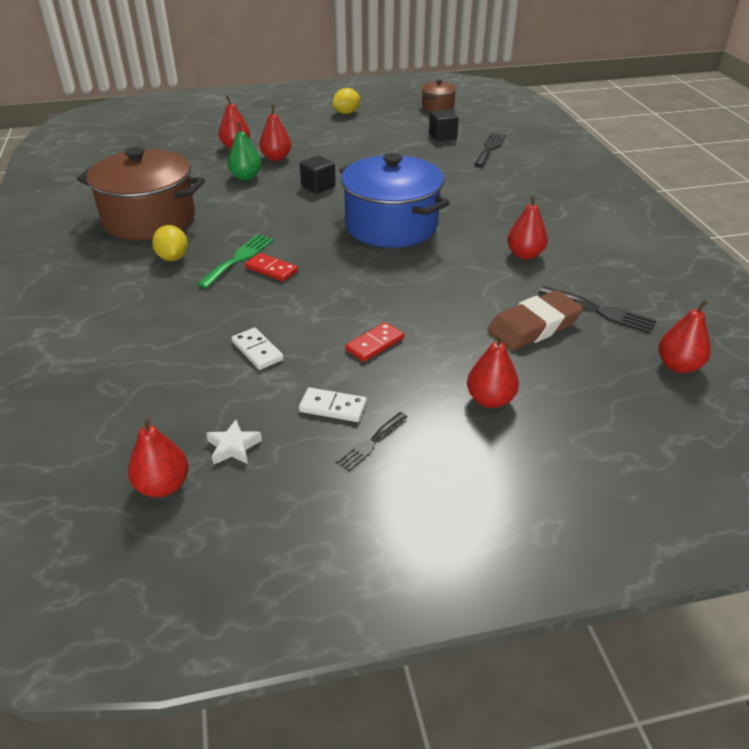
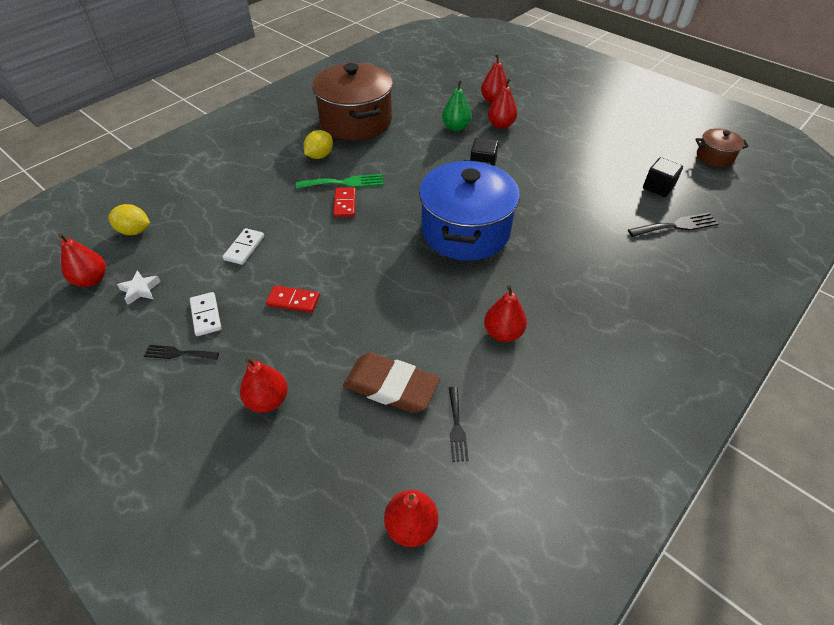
camera: 55 degrees right, 10 degrees up
(346, 113) = (623, 118): yellow lemon -> yellow lemon (135, 231)
(601, 311) = (456, 427): black fork -> black fork, size x0.65

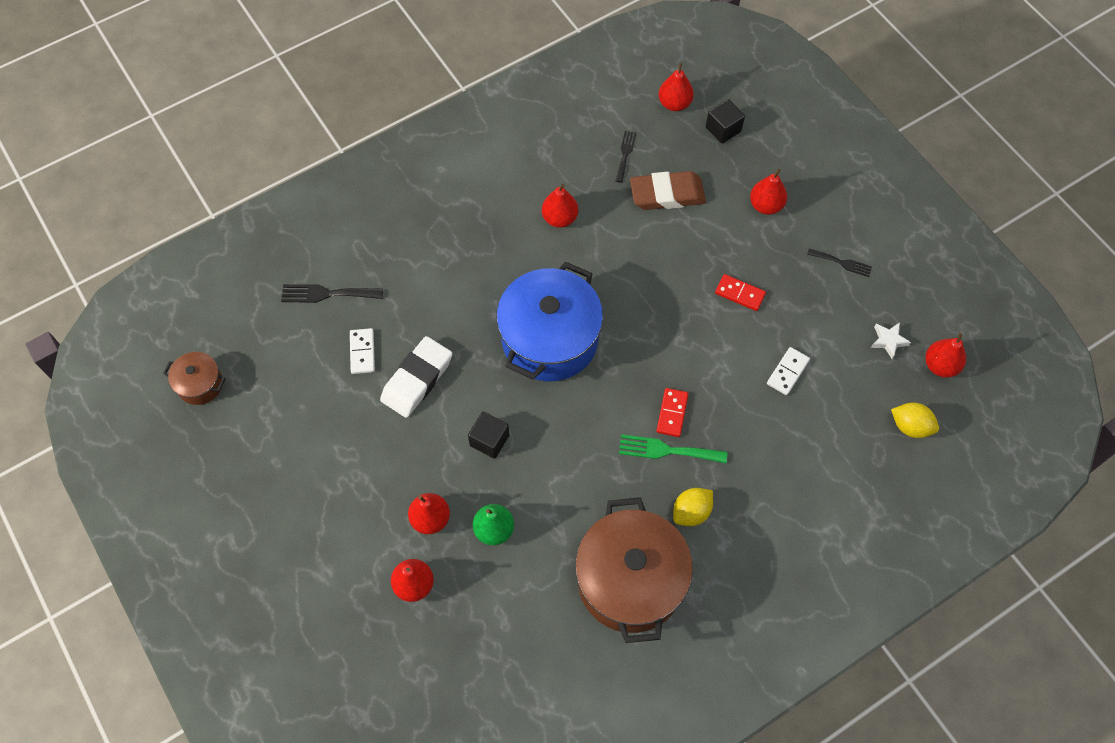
camera: 165 degrees left, 15 degrees up
(206, 315) = (821, 296): white domino -> white domino (362, 352)
(391, 387) = (667, 194): brown eraser -> brown eraser turned 45 degrees counterclockwise
(559, 187) = (417, 379): none -> white eraser
(658, 187) = (305, 352): black cube -> black cube (723, 129)

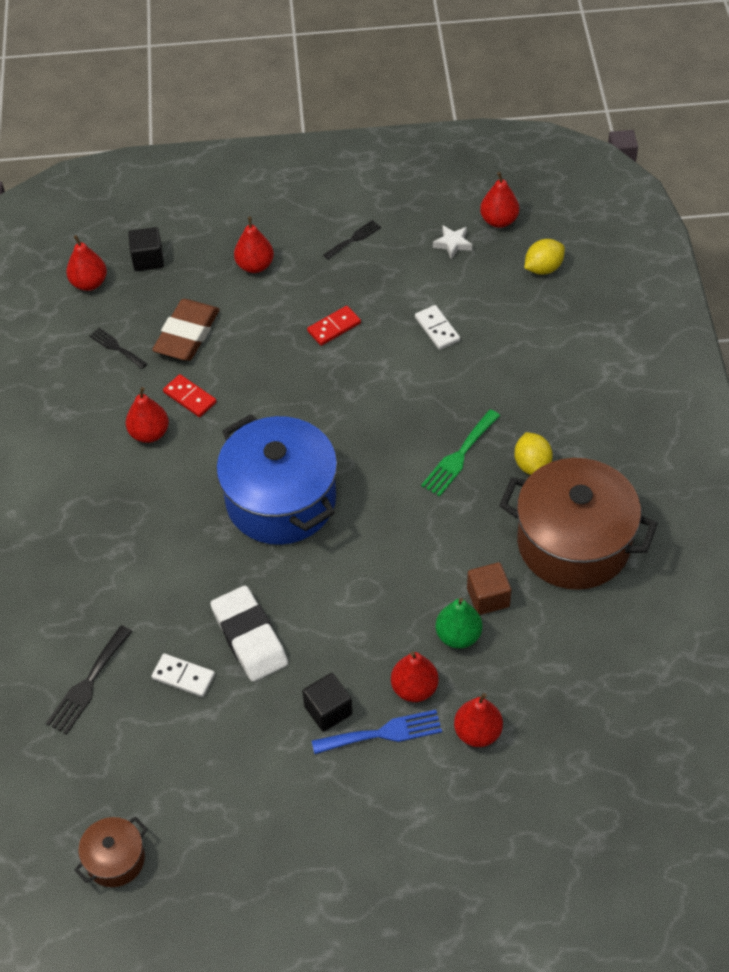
camera: 60 degrees left, 10 degrees down
(381, 514) = (383, 733): none -> blue fork
(489, 440) = (359, 600): black cube -> black cube (328, 710)
(541, 536) = (488, 597): none -> brown cube
(672, 413) = (424, 435): red domino -> red domino (189, 397)

